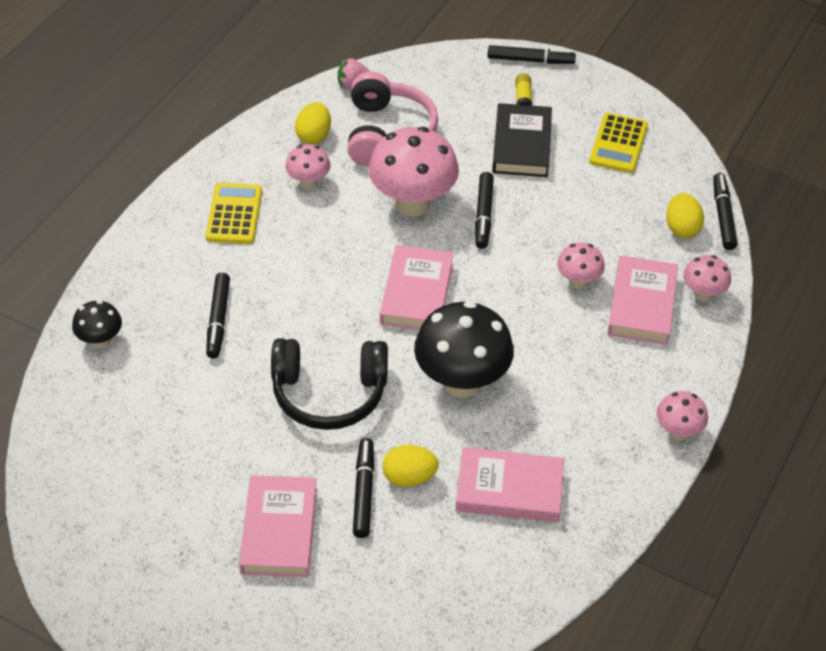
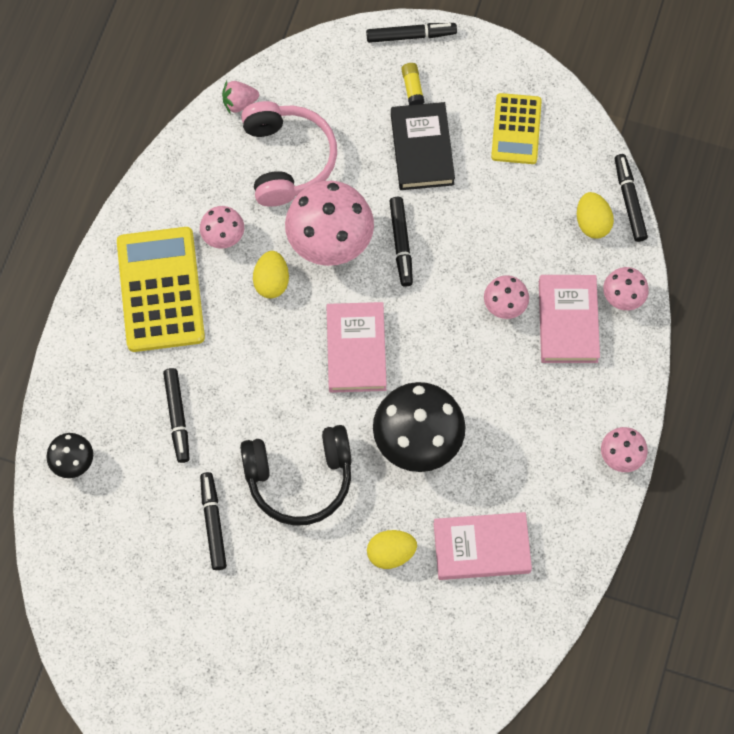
camera: 10 degrees left, 20 degrees up
(234, 214) = (160, 290): yellow calculator -> yellow calculator, size x1.64
(279, 530) = (288, 630): pink book -> none
(314, 136) = (215, 177): yellow egg -> yellow egg (271, 282)
(363, 492) = (354, 576): black marker -> black marker (213, 523)

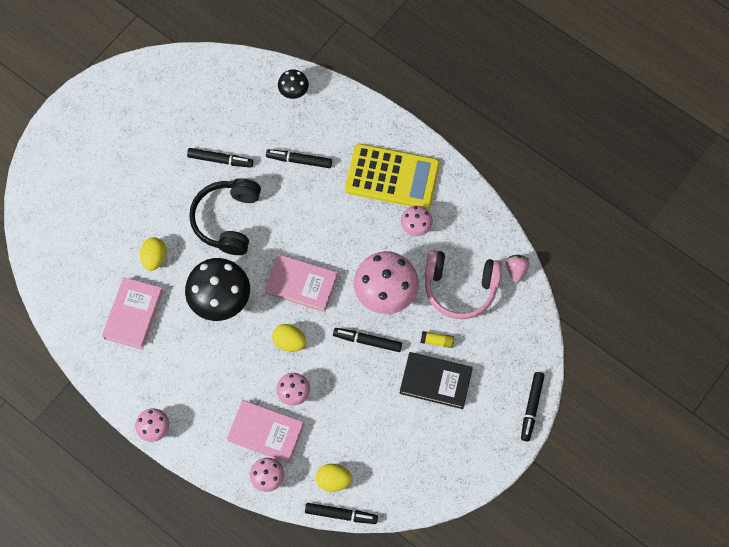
camera: 110 degrees right, 0 degrees up
(271, 282) = (371, 247): yellow egg -> yellow egg (289, 342)
(412, 88) = (487, 393): yellow glue stick -> yellow glue stick (437, 341)
(516, 129) = (428, 454): yellow calculator -> none

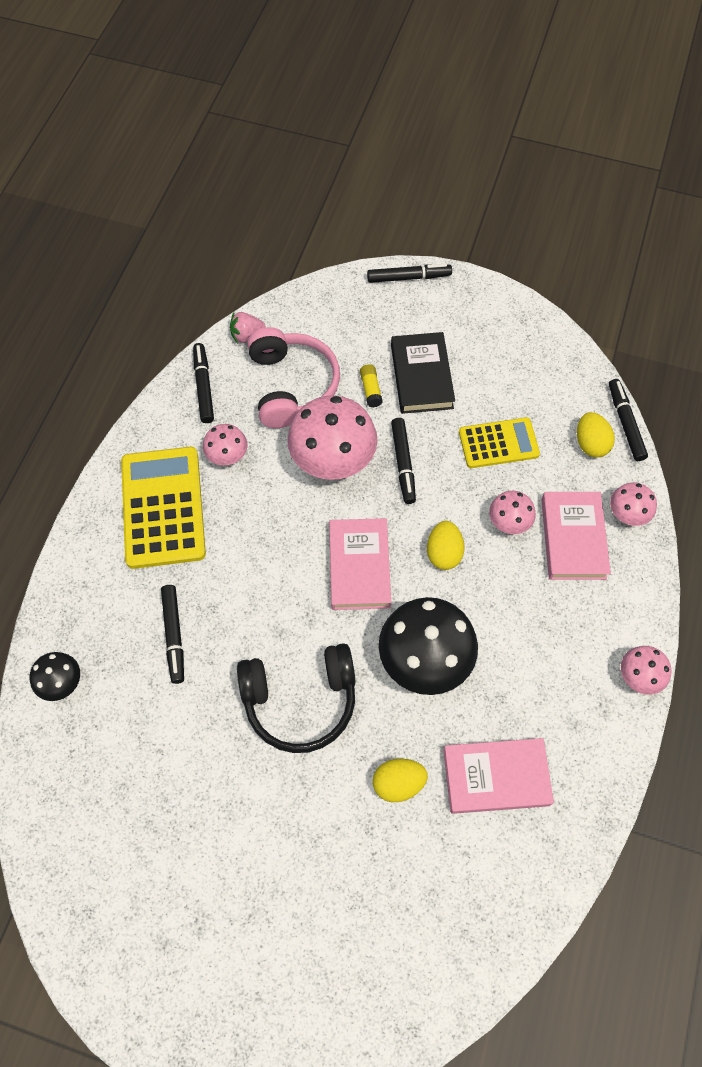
camera: 110 degrees left, 5 degrees down
(220, 160) = (207, 749): black marker -> black marker (204, 386)
(359, 413) = (498, 443): none -> yellow calculator

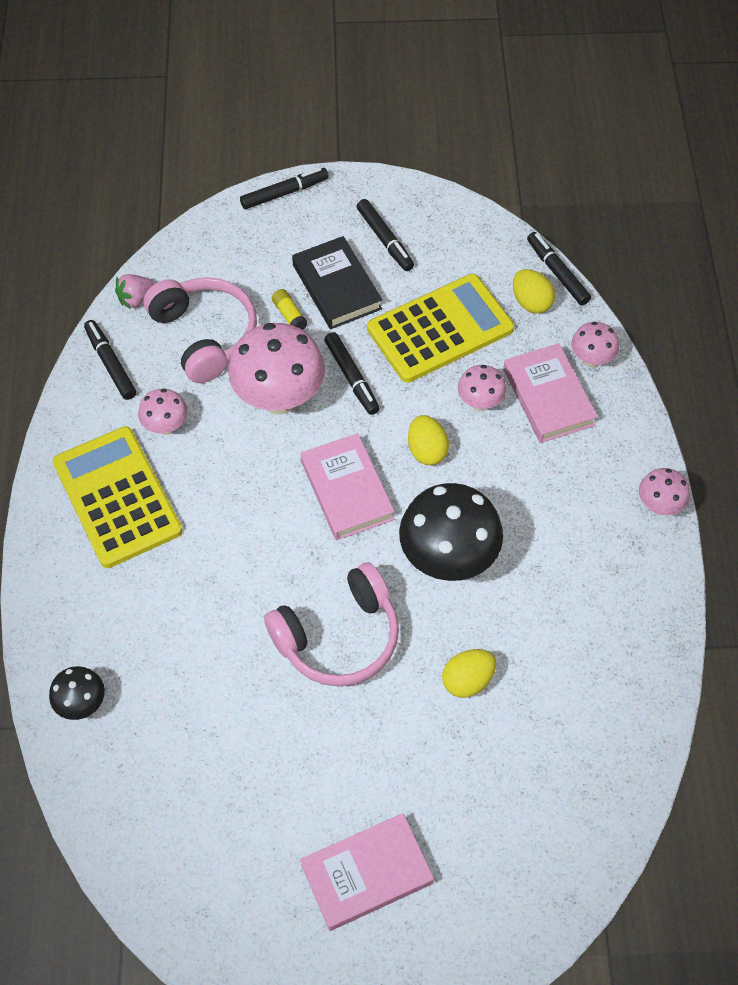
camera: 20 degrees left, 5 degrees down
(174, 635) = (182, 618): black marker -> black marker (385, 239)
(300, 700) = (338, 636): black headphones -> pink headphones
(496, 777) = (560, 642): pink book -> pink book (367, 874)
(498, 443) = (440, 329): yellow calculator -> yellow calculator, size x1.64

